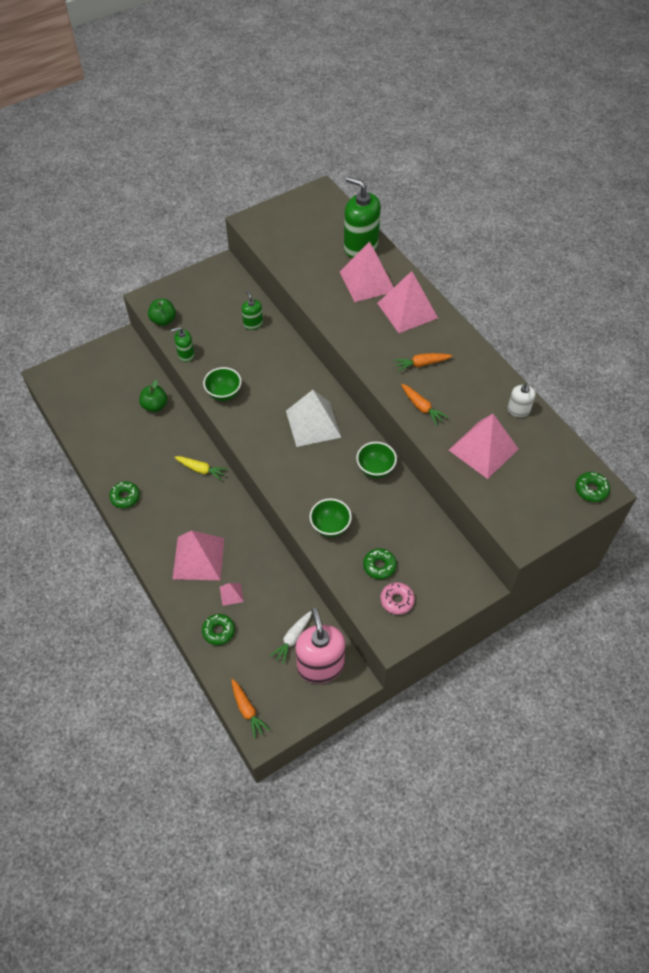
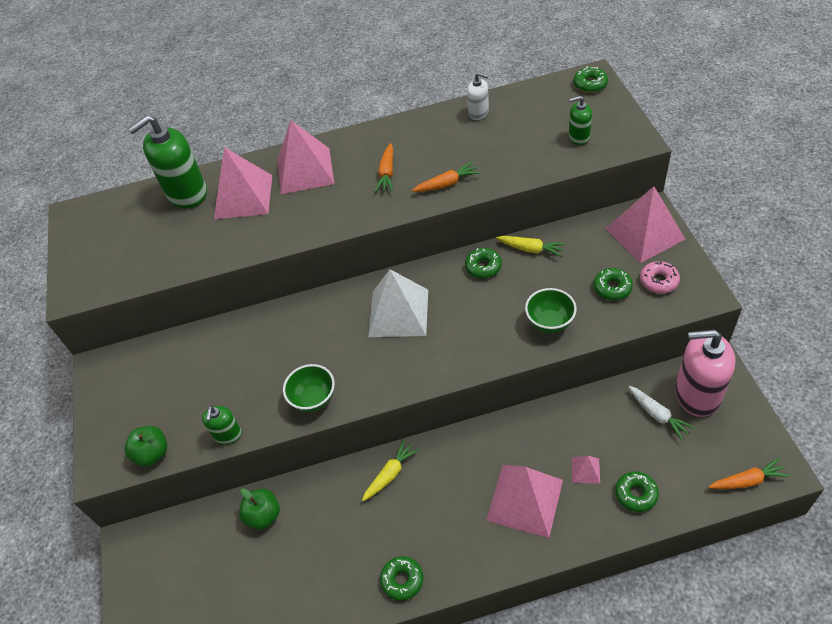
camera: 65 degrees left, 5 degrees down
(253, 324) = (215, 348): green soap dispenser -> green soap dispenser (578, 137)
(375, 469) = (483, 267): green bowl -> green donut
(405, 499) = (531, 249): none -> yellow carrot
(483, 449) = (519, 147): pink pyramid -> pink pyramid (644, 233)

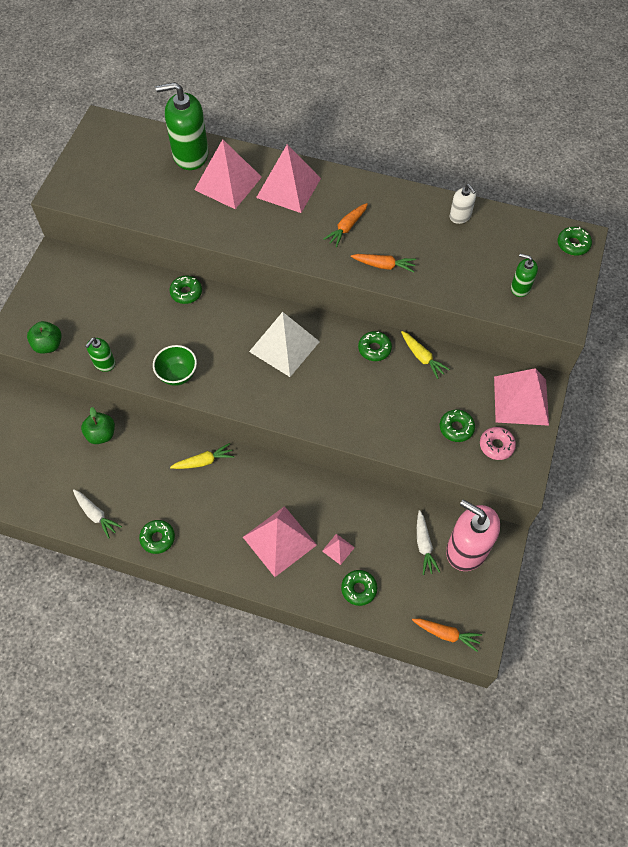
camera: 25 degrees right, 10 degrees up
(264, 322) = (186, 292): none -> green donut
(318, 600) = (96, 515): none -> white carrot
(549, 323) = (386, 425): green bowl -> none

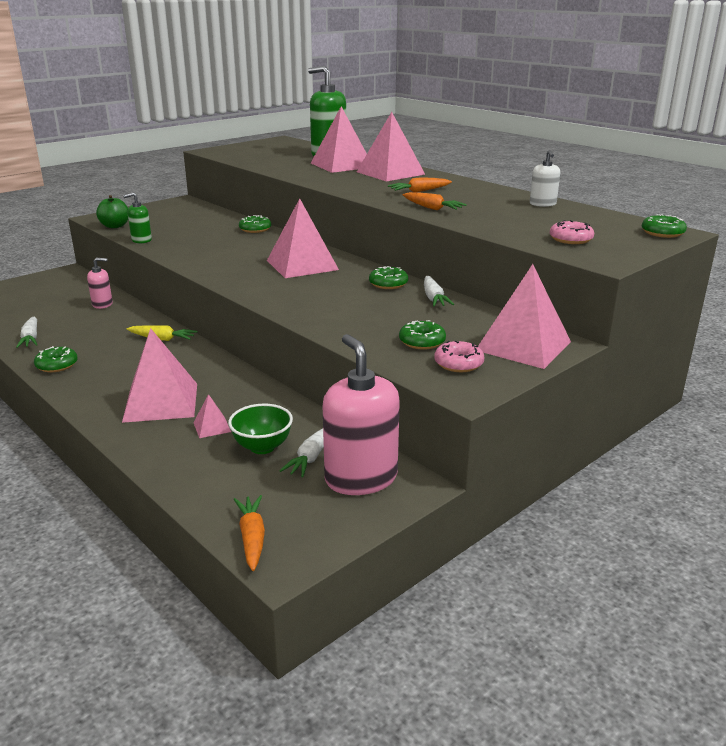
camera: 30 degrees right, 35 degrees down
(101, 434) = (102, 304): green apple -> pink soap dispenser
(177, 375) = (189, 256): green bowl -> green bowl (262, 447)
(284, 346) = (302, 265): white pyramid -> pink pyramid
(359, 589) = (195, 461): green donut -> none
(422, 357) = (434, 298): yellow carrot -> white carrot
(446, 634) = (252, 537): orange carrot -> orange carrot turned 150 degrees counterclockwise
(520, 288) = (570, 239): green soap dispenser -> pink donut

